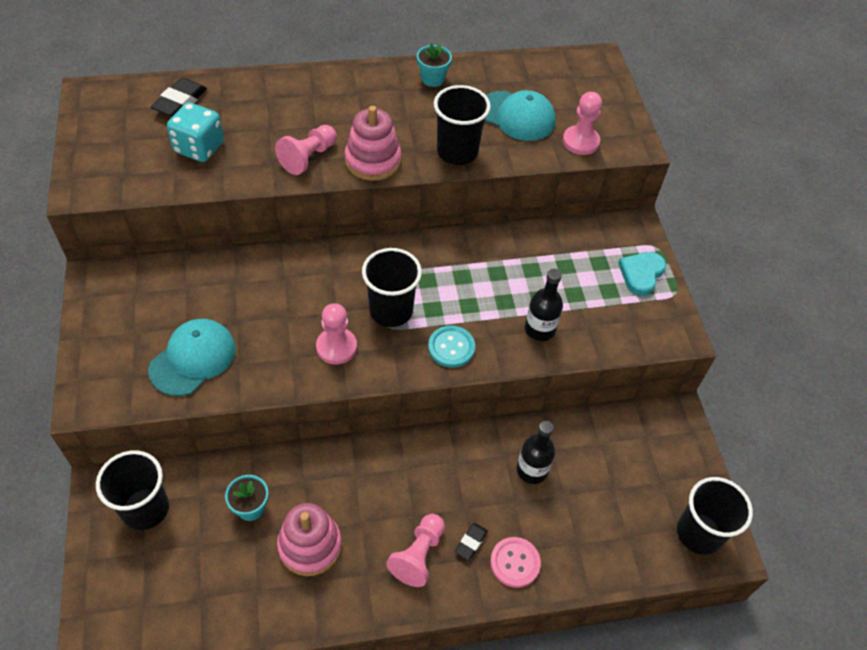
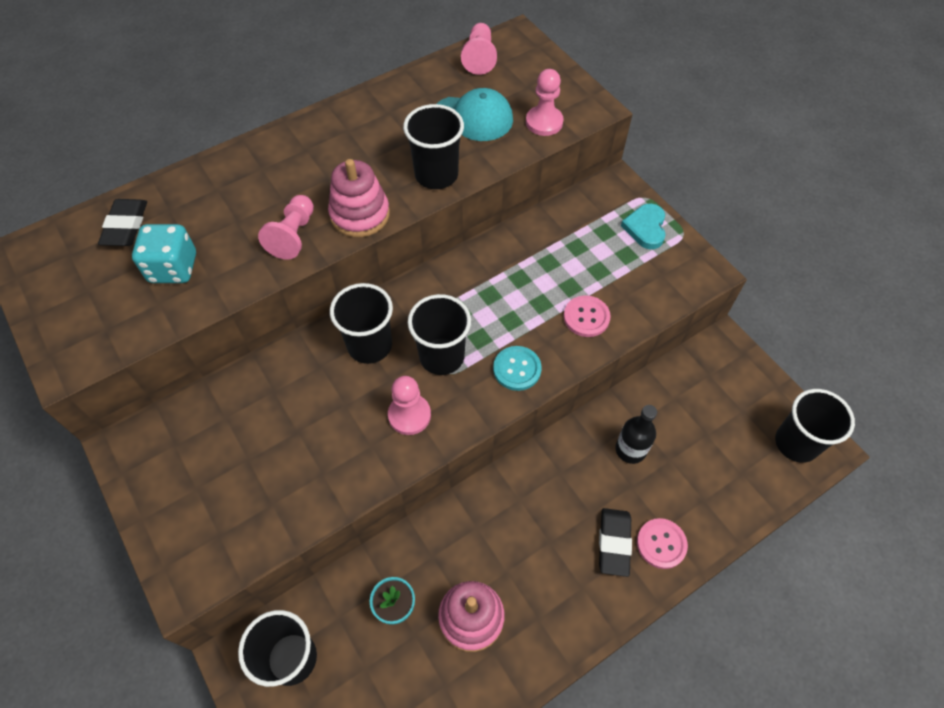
camera: 20 degrees left, 5 degrees up
(193, 358) = (273, 489): turquoise cap -> none
(334, 277) = (369, 345): none -> black cup
(418, 555) = (574, 578): pink pawn -> pink pawn (479, 58)
(432, 79) = (372, 109): turquoise flower pot -> none
(471, 542) = (614, 543): black eraser -> black eraser, size x1.72
(539, 329) = (586, 317): black bottle -> pink button

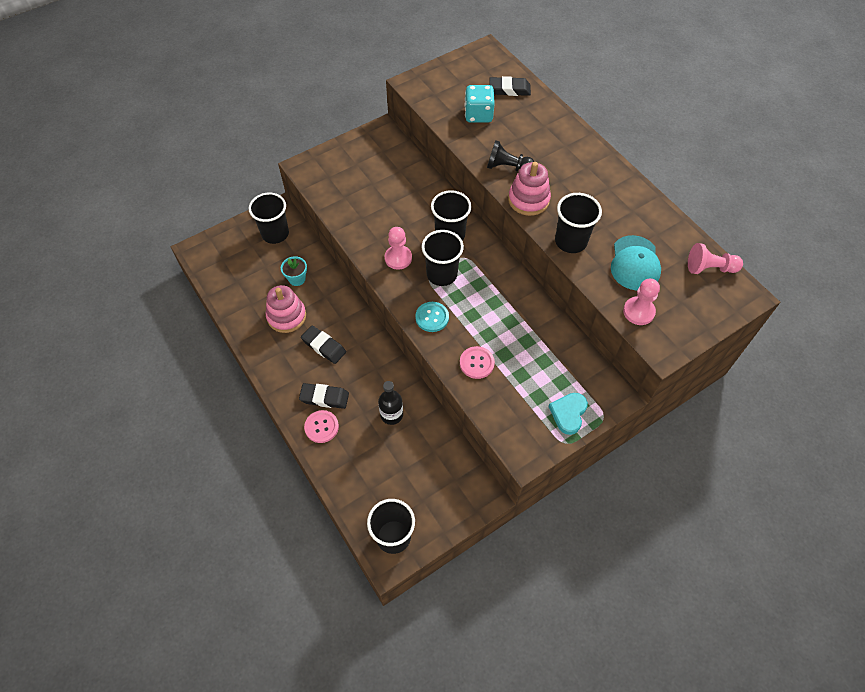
camera: 90 degrees right, 0 degrees up
(293, 236) = (507, 167): pink pawn -> black pawn
(526, 551) = (324, 346): none -> black eraser
(645, 228) = (568, 413): turquoise heart -> turquoise heart turned 75 degrees counterclockwise

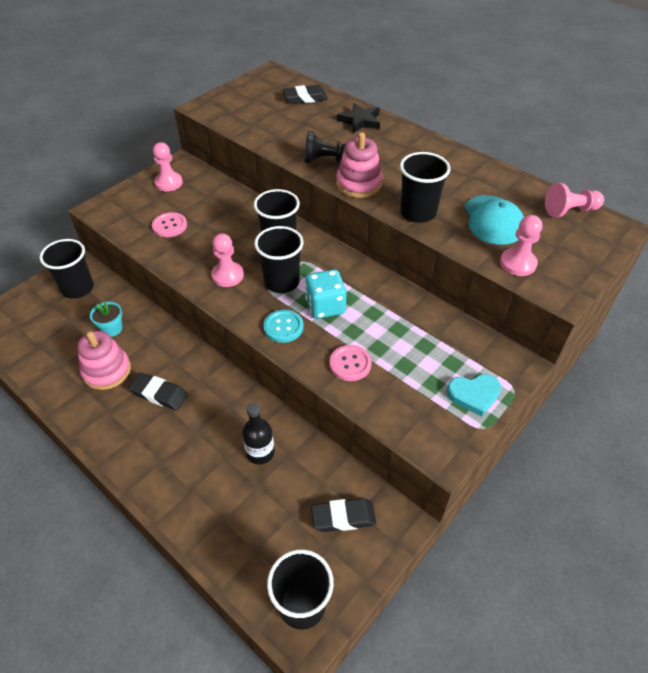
camera: 15 degrees left, 10 degrees down
(321, 427) = (176, 488): pink button -> pink button (169, 226)
(324, 397) = (172, 452): black eraser -> black eraser (343, 517)
(368, 150) = (169, 183): none -> pink pawn
(478, 115) = (280, 122): turquoise dice -> turquoise dice (325, 306)
(553, 127) = (360, 121): none -> black star
(568, 413) = (474, 395): turquoise heart -> turquoise heart turned 105 degrees counterclockwise

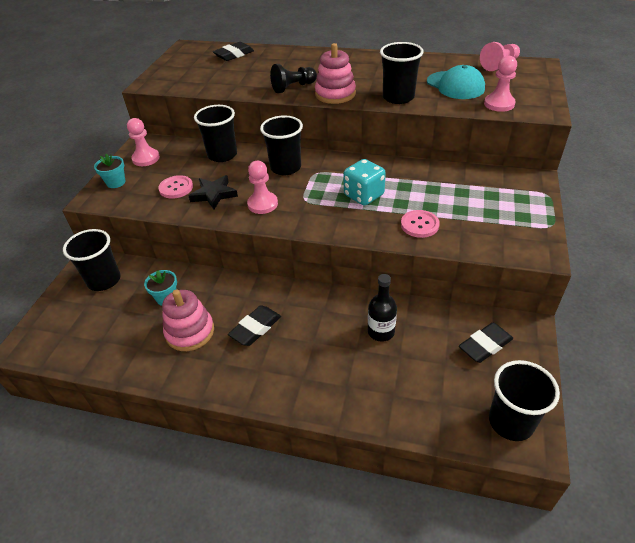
camera: 25 degrees left, 5 degrees down
(127, 199) = (116, 182): none -> turquoise flower pot
(159, 394) = (255, 328): black eraser -> black eraser turned 45 degrees counterclockwise
(282, 282) = (313, 192): black cup -> black cup (222, 155)
(283, 327) = (344, 221): turquoise button -> none
(360, 121) = (294, 57): black star -> black star (214, 194)
(474, 395) = (525, 208): turquoise heart -> none

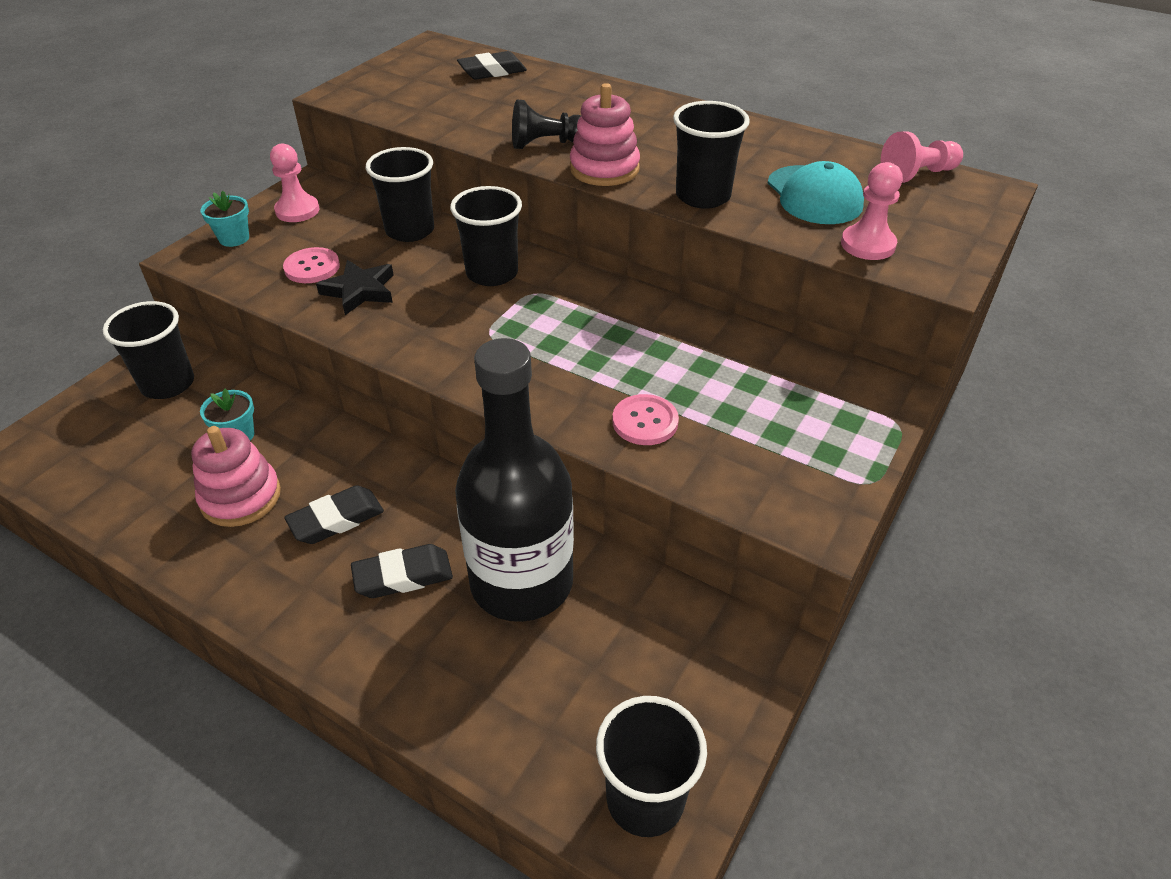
camera: 15 degrees right, 0 degrees up
(262, 204) = (421, 324): pink pawn -> none
(364, 195) = (585, 349): turquoise dice -> none
(381, 331) = (521, 582): black bottle -> black bottle, size x2.23
(485, 345) = (677, 657): black eraser -> black eraser (403, 576)

